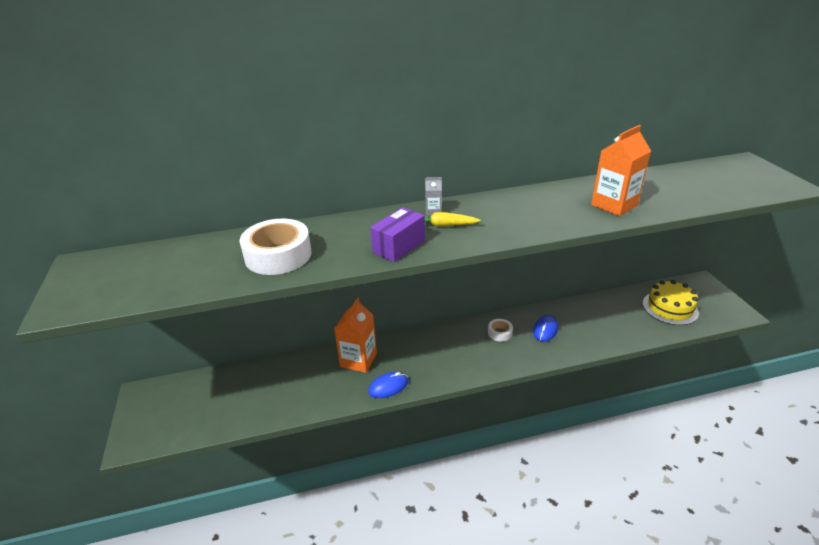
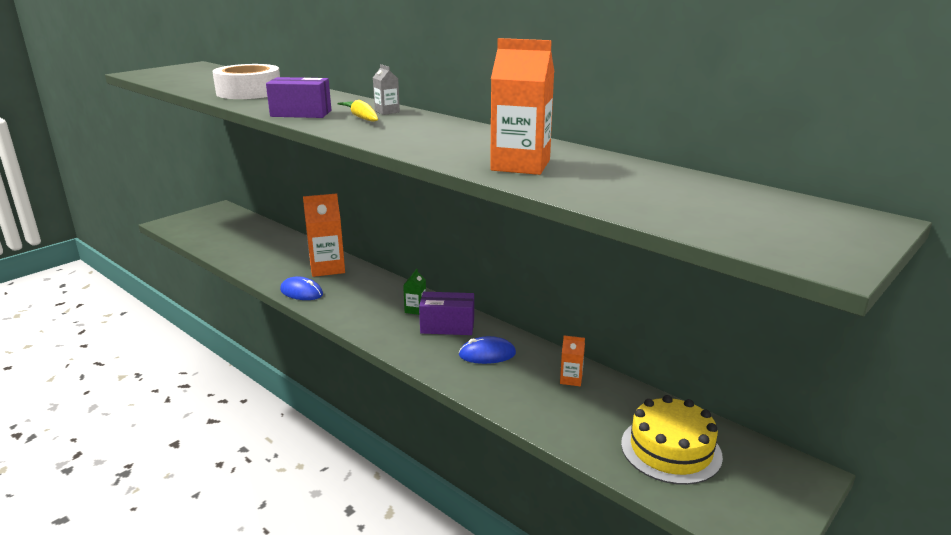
camera: 55 degrees right, 10 degrees down
(465, 338) = (415, 310): none -> green carton
(500, 333) = (447, 326): white tape -> purple box
(591, 311) = (571, 379): none -> orange carton

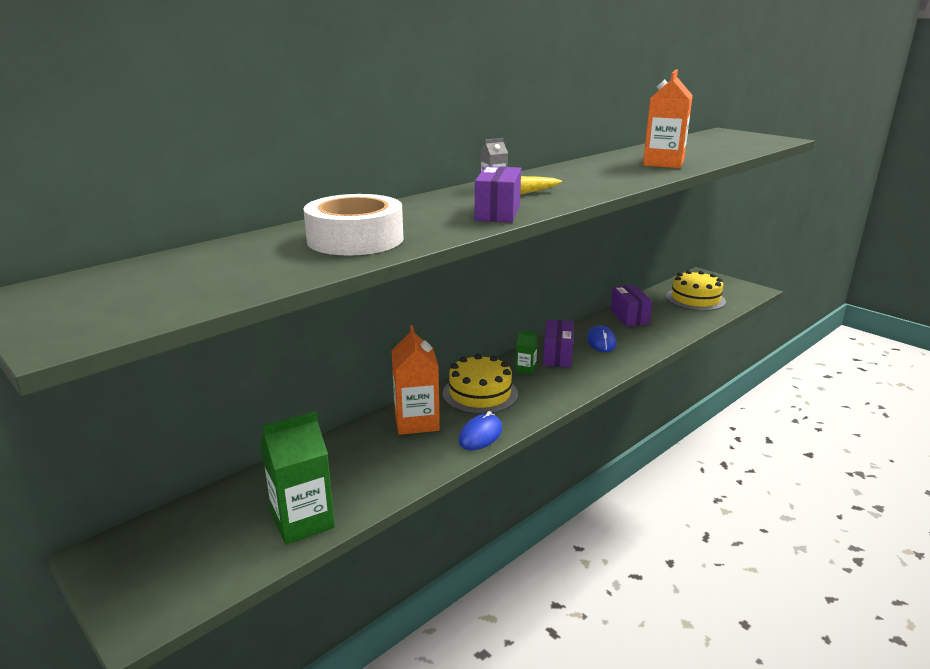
camera: 85 degrees left, 0 degrees up
(223, 246) = (303, 521): none -> green carton
(369, 290) = (480, 393): none -> yellow cake
(571, 379) = (629, 317): orange carton -> purple box

